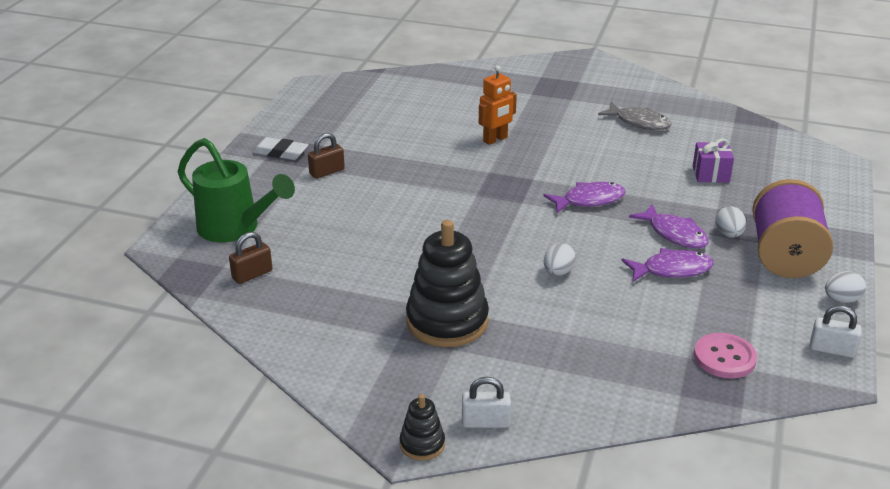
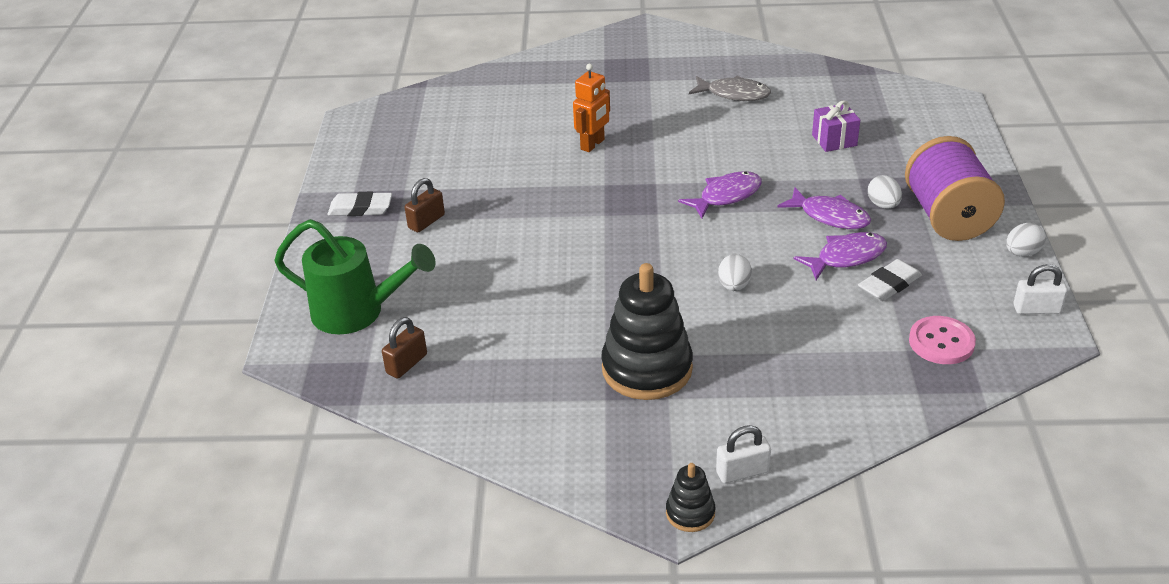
camera: 15 degrees left, 5 degrees up
(700, 300) = (889, 284): none -> white eraser

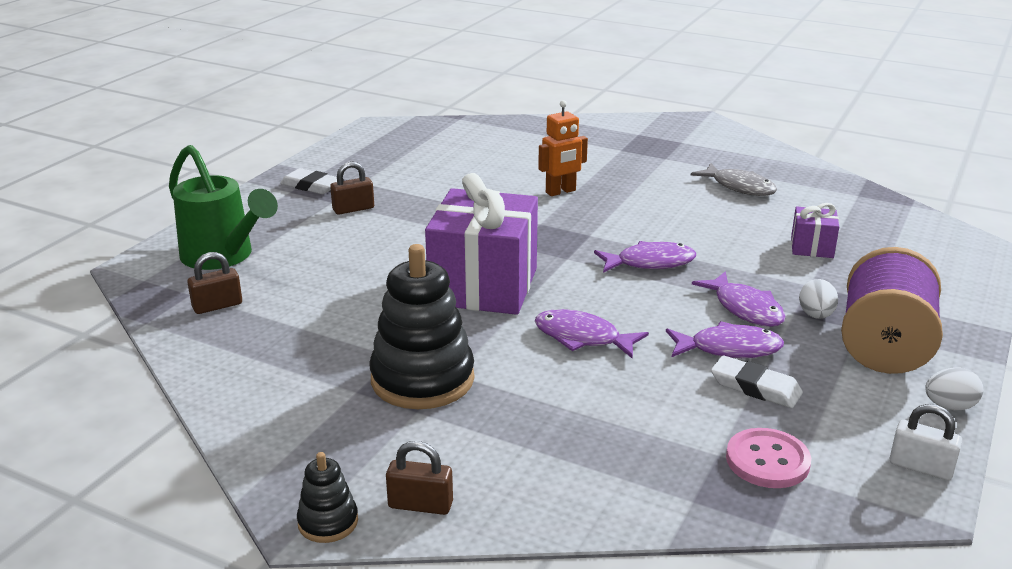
camera: 25 degrees right, 10 degrees down
(615, 264) = (483, 286): none -> purple gift
(734, 286) = (582, 338): white egg -> purple fish
(742, 472) = (420, 505): white padlock -> brown padlock
(889, 284) = (755, 387): white eraser -> white eraser turned 45 degrees clockwise

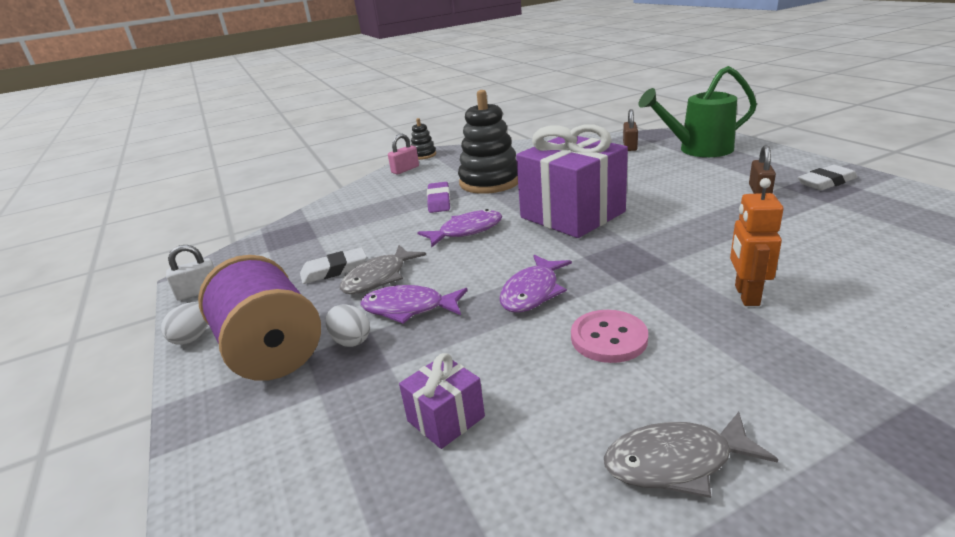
camera: 130 degrees right, 0 degrees up
(420, 505) = (405, 169): brown padlock -> pink padlock
(520, 397) = (439, 201): none -> purple eraser
(729, 349) = (379, 278): purple fish -> grey fish
(767, 461) = (289, 248): pink button -> pink button (608, 338)

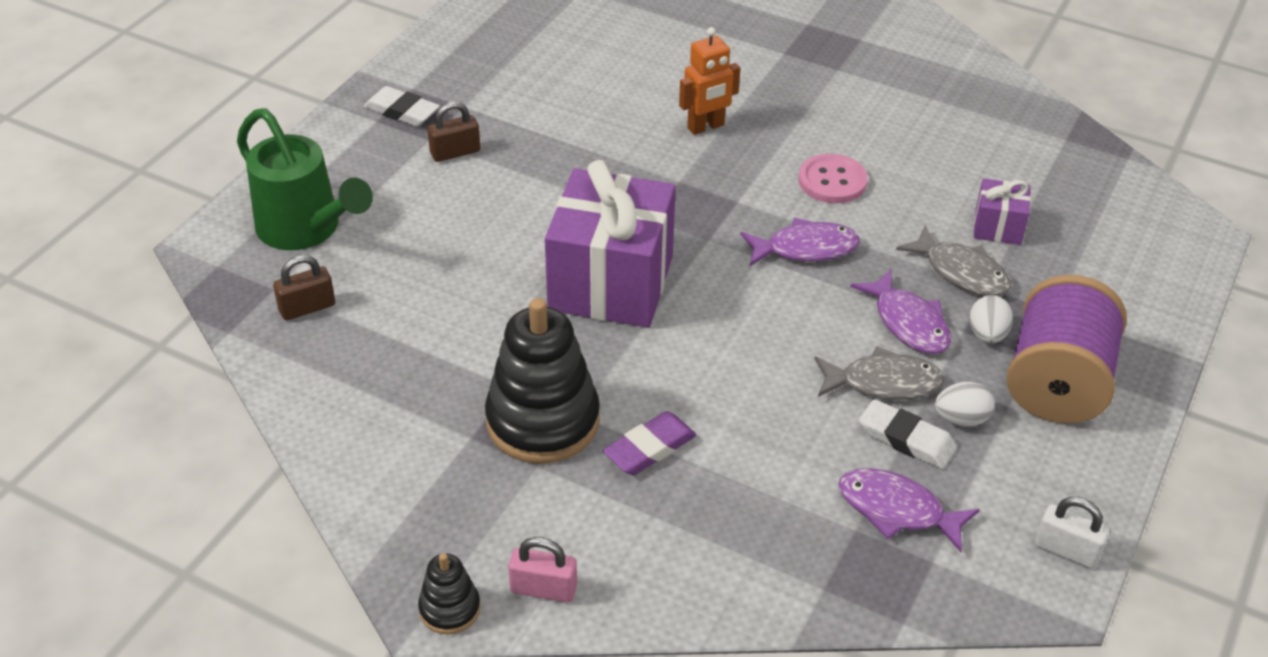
camera: 130 degrees left, 15 degrees up
(193, 337) = (1113, 469): white egg -> white egg (961, 419)
(466, 231) = (721, 363): purple fish -> purple fish (897, 510)
(676, 462) = (924, 122): grey fish -> grey fish (961, 272)

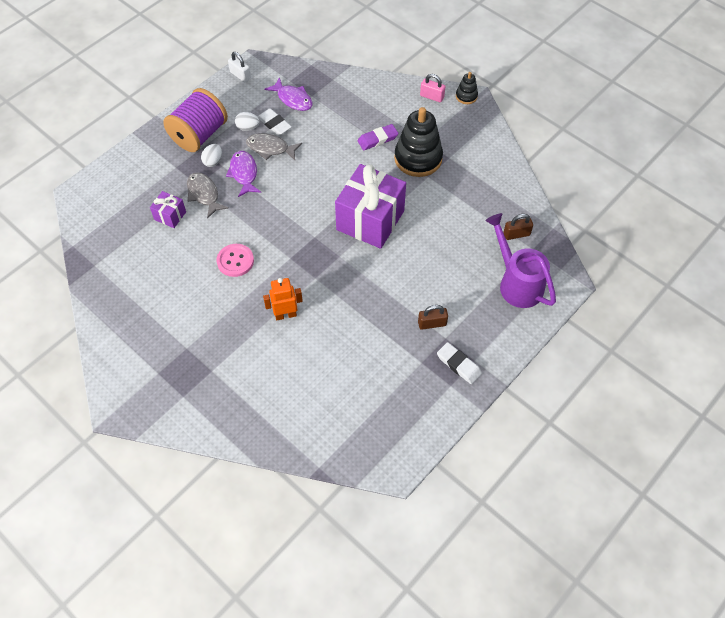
camera: 165 degrees left, 15 degrees up
(306, 229) = (517, 283): green watering can -> purple watering can
(805, 249) = (270, 221): purple fish -> none

